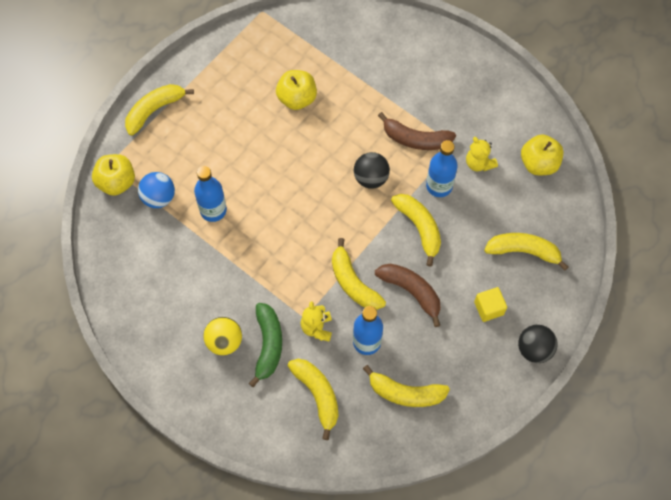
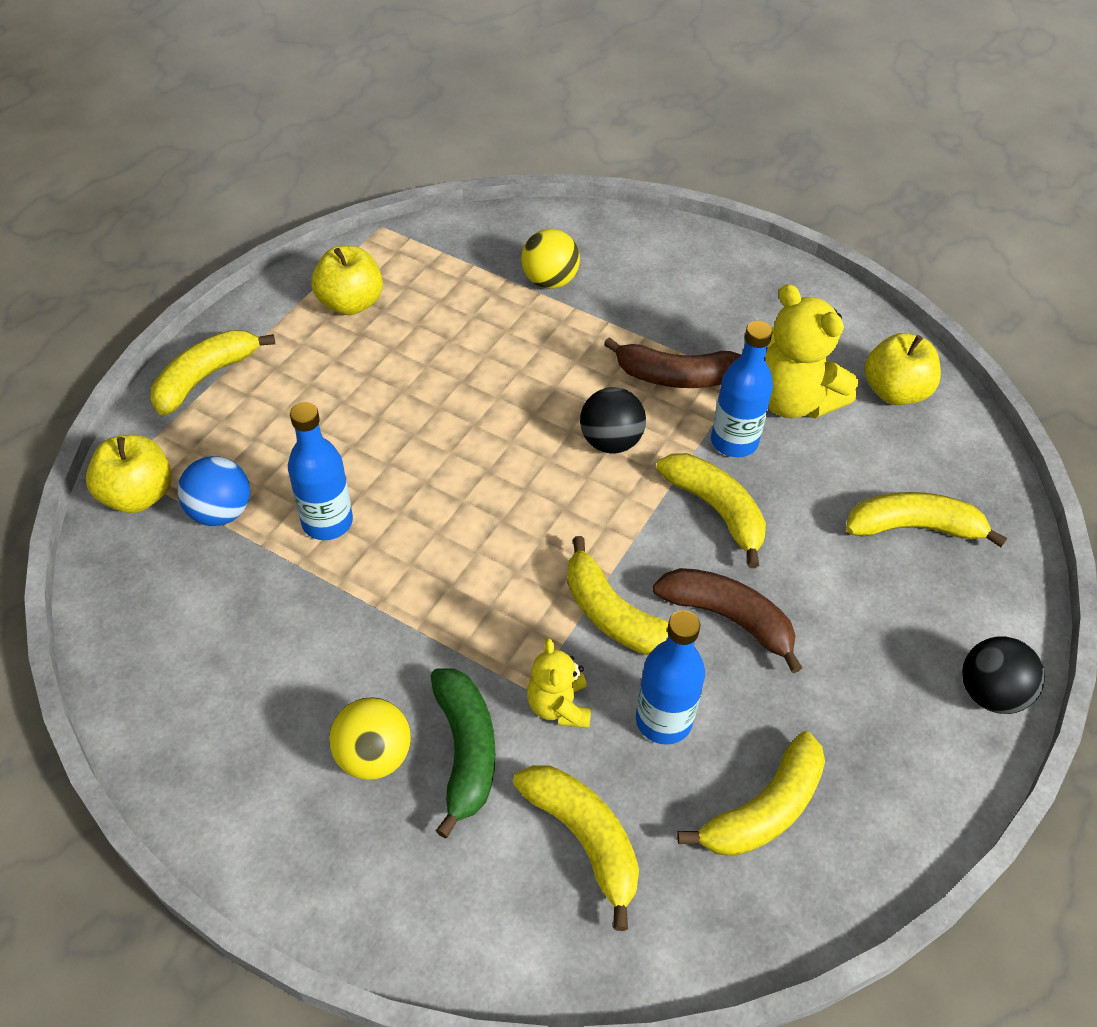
camera: 10 degrees left, 15 degrees down
(297, 98) = (458, 338): yellow apple -> yellow apple (351, 303)
(356, 63) = (549, 281): none -> yellow ball
(405, 393) = (764, 810): yellow banana -> yellow banana turned 45 degrees counterclockwise
(479, 163) = (793, 401): yellow teddy bear -> yellow teddy bear, size x1.77
(489, 308) = (881, 630): yellow cube -> none

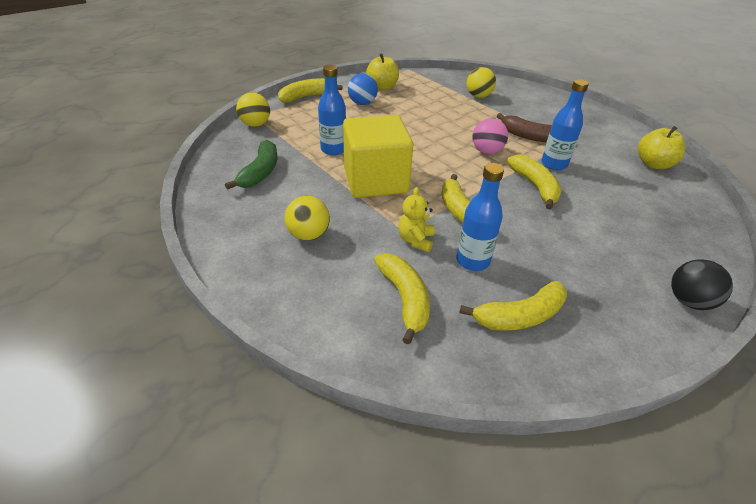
camera: 20 degrees right, 10 degrees down
(138, 495) = (255, 124): yellow apple -> yellow ball
(221, 512) = (287, 136): blue ball -> blue ball (362, 103)
(438, 582) = (375, 180): none -> yellow cube
(465, 751) = (356, 245): green banana -> green banana (260, 172)
(610, 442) = (486, 151): black ball -> pink ball
(728, 618) = (527, 229): brown banana -> none
(793, 401) = (592, 156): yellow teddy bear -> none
(914, 527) = (652, 218): yellow banana -> none

